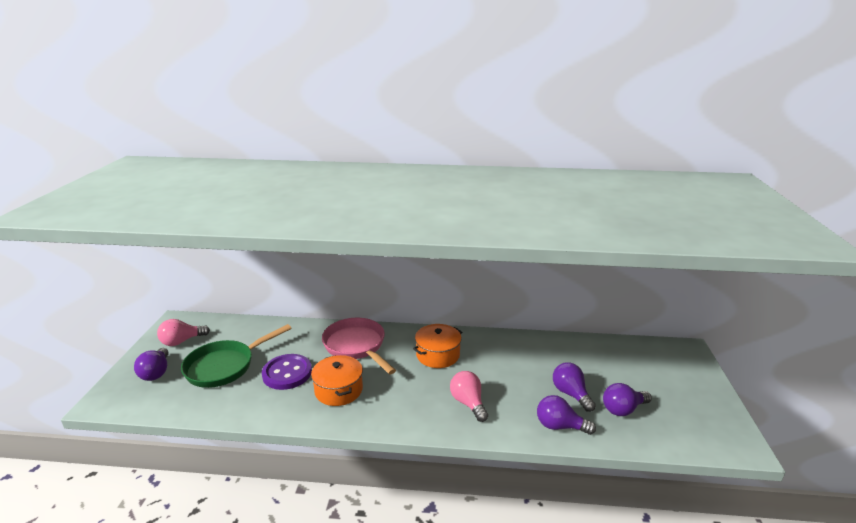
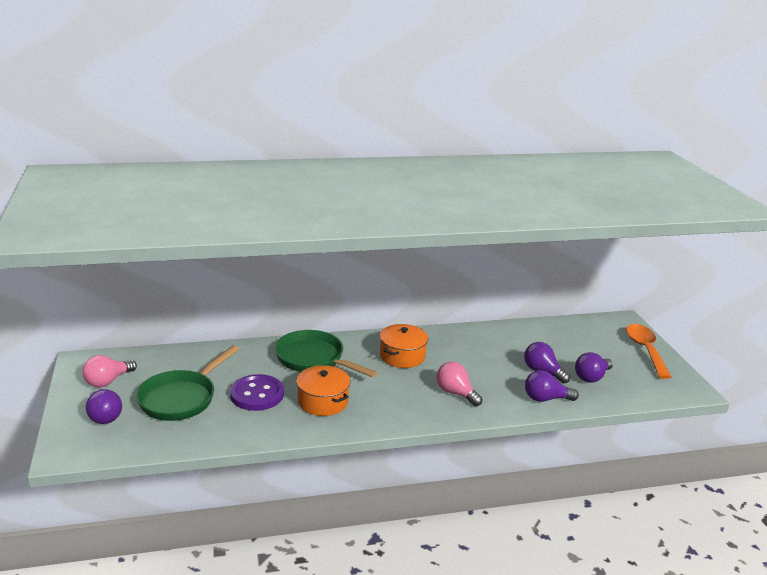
camera: 20 degrees left, 0 degrees up
(356, 346) = (313, 359): pink pan -> green pan
(699, 386) = (645, 350): none -> orange spoon

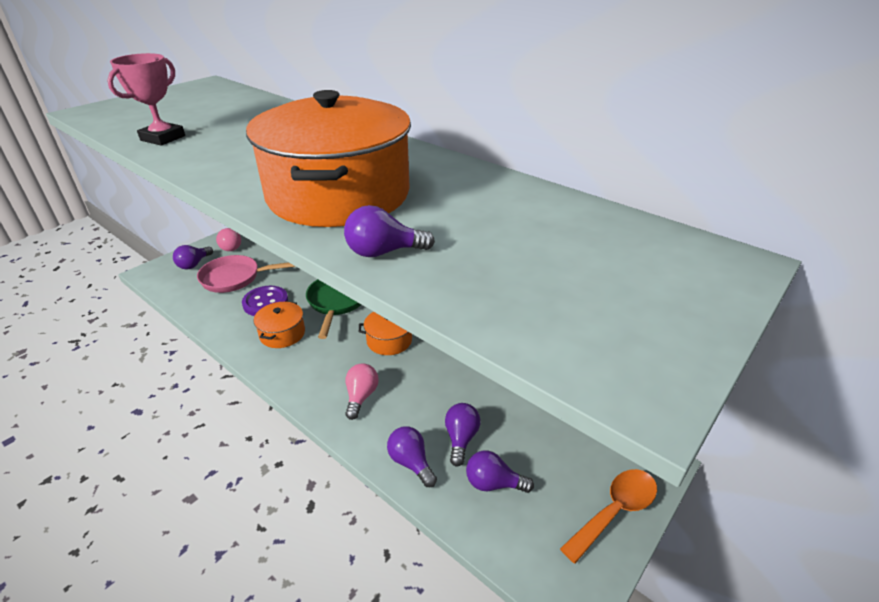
camera: 55 degrees right, 10 degrees up
(108, 381) = (232, 246): pink light bulb -> pink light bulb turned 105 degrees counterclockwise
(181, 398) = (235, 278): green pan -> pink pan
(219, 220) = (163, 138): none -> pink trophy
(461, 199) = (339, 194): none -> orange pot
(564, 210) = (383, 252): none -> purple light bulb

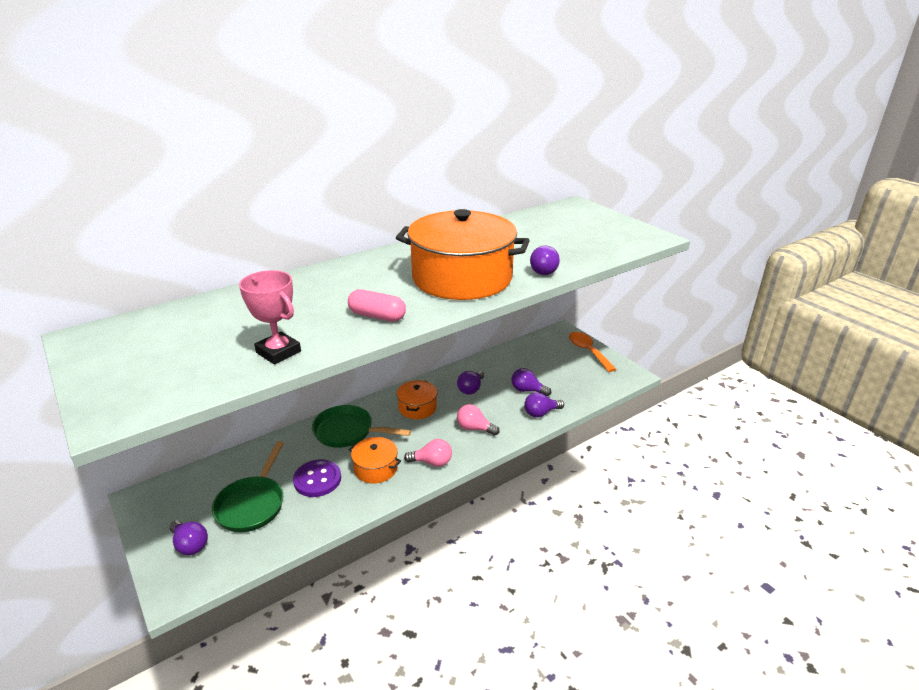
camera: 75 degrees left, 5 degrees down
(230, 164) = (377, 316): none -> pink capsule
(232, 246) = (174, 509): pink light bulb -> pink light bulb (432, 462)
(235, 278) = (252, 504): pink pan -> green pan
(493, 483) = (563, 385): purple light bulb -> purple light bulb (471, 389)

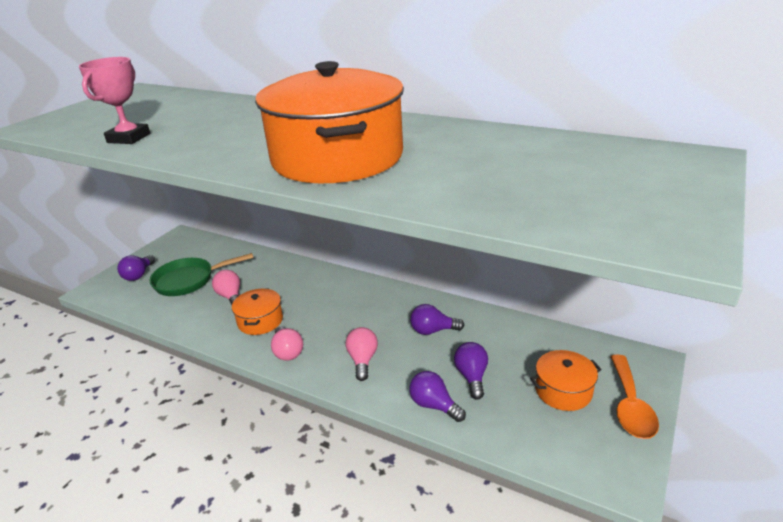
camera: 65 degrees right, 0 degrees up
(317, 479) = (230, 297): purple button -> pink light bulb
(348, 432) = (303, 284): green pan -> none
(377, 316) = (214, 149): pink capsule -> none
(417, 407) = (369, 308): orange pot -> orange pot (563, 390)
(543, 270) = (410, 192): purple light bulb -> none
(588, 351) = (630, 406): orange spoon -> orange spoon turned 150 degrees clockwise

